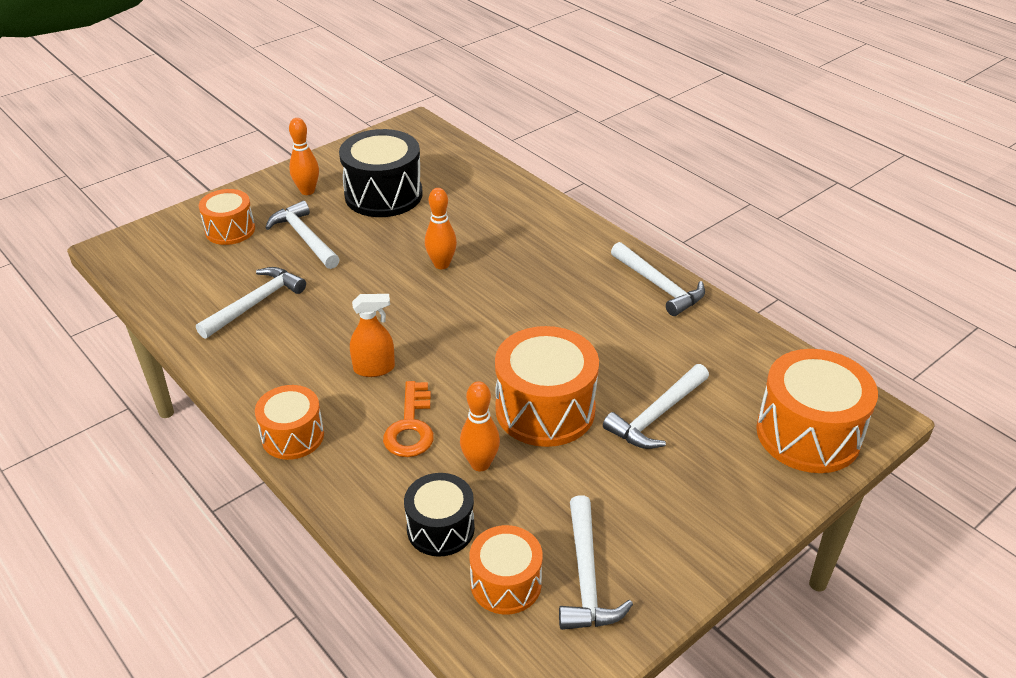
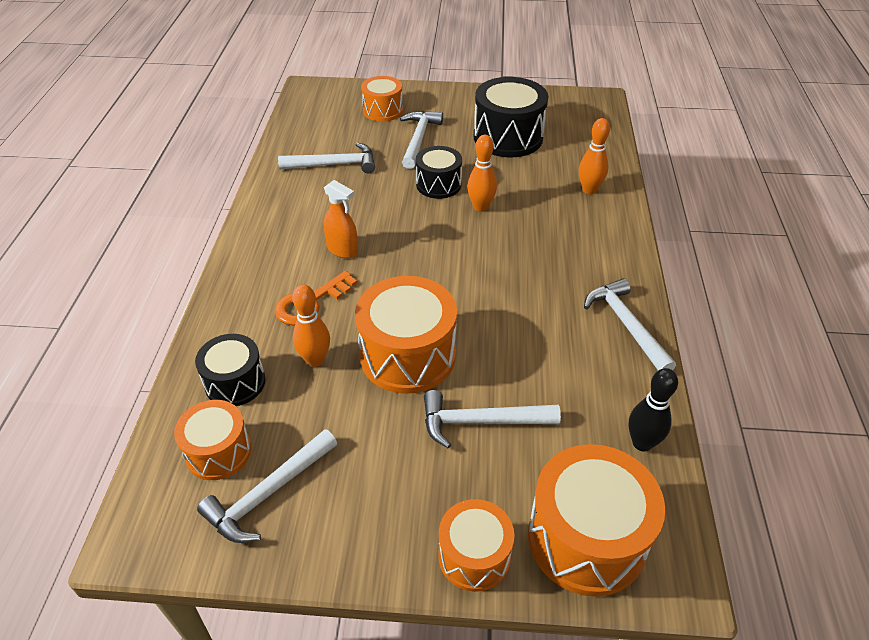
camera: 45 degrees right, 5 degrees up
(293, 436) = (242, 260): orange drum -> orange drum (474, 556)
(307, 191) = (462, 109): orange bowling pin -> orange bowling pin (589, 190)
(380, 266) = (438, 184): none -> black drum
(659, 286) = (626, 325): white hammer -> white hammer turned 150 degrees clockwise
(764, 355) = (642, 443): none -> black bowling pin

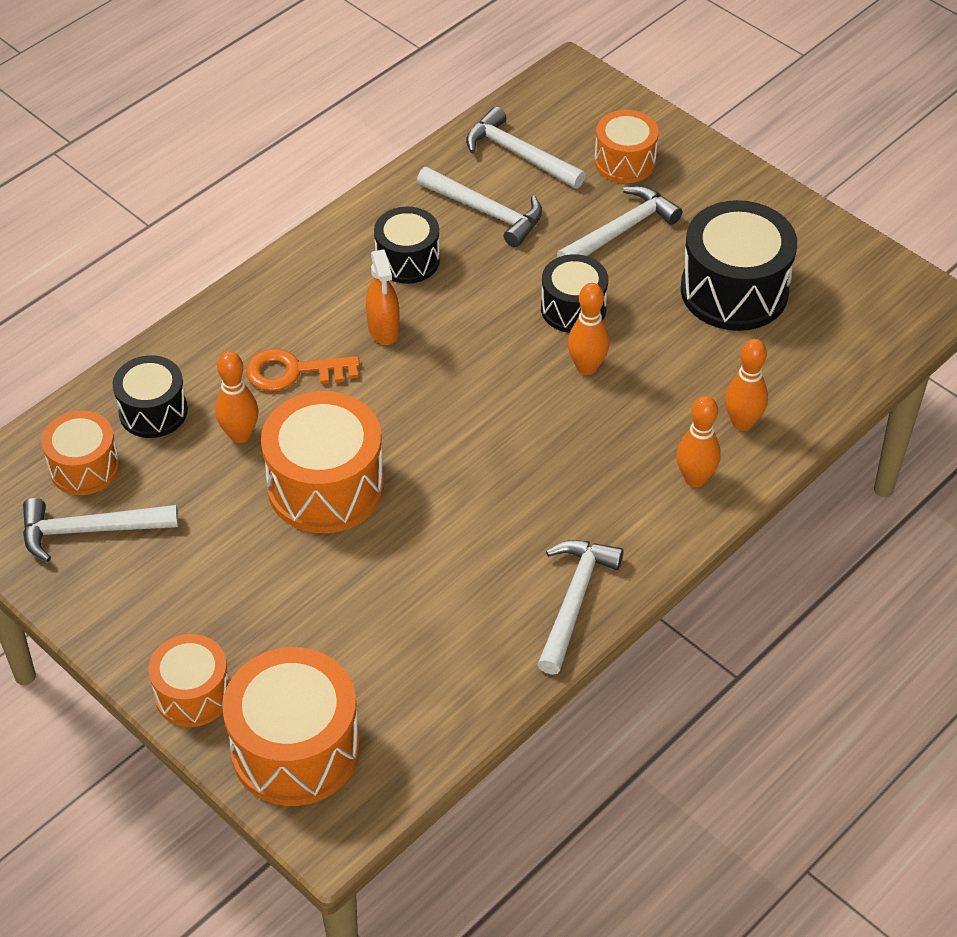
camera: 40 degrees right, 5 degrees up
(315, 208) = (407, 260): none -> black drum
(480, 421) = (321, 593): white hammer -> white hammer (519, 154)
(602, 227) = (695, 479): none -> orange bowling pin
(642, 443) = (441, 714): black bowling pin -> none

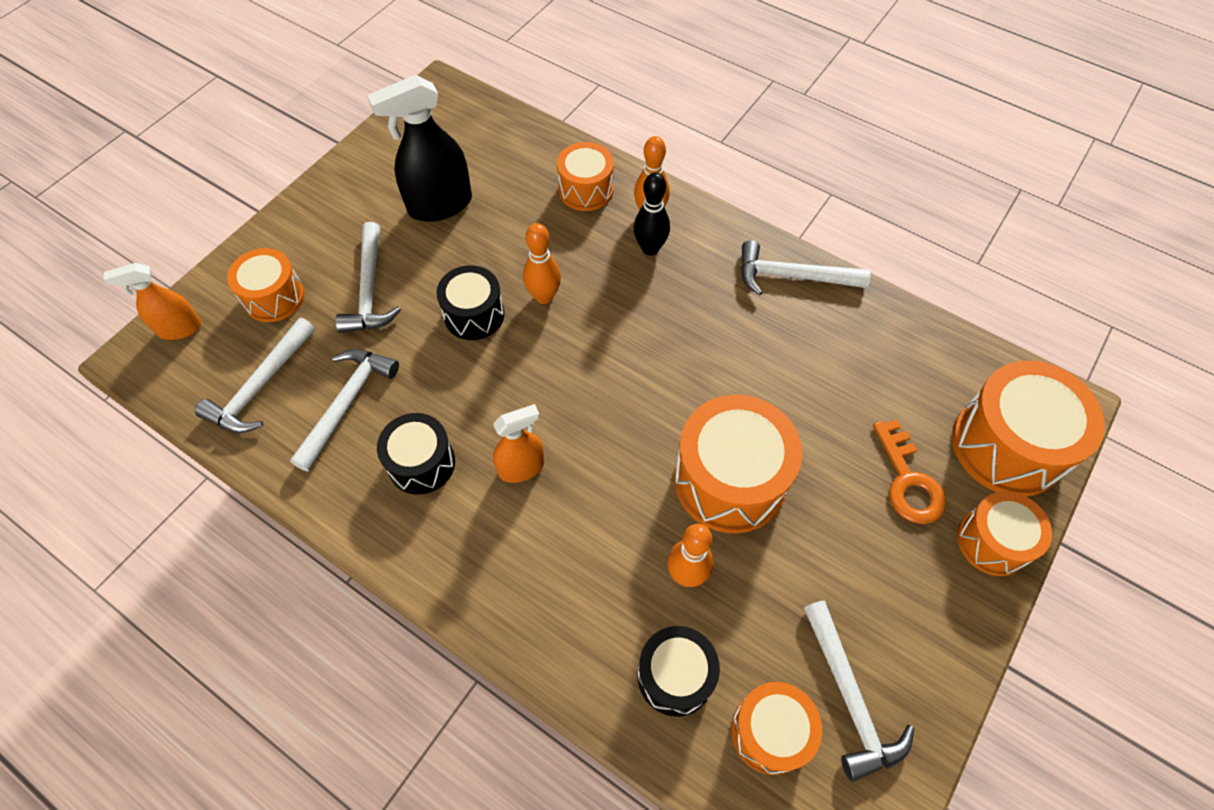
camera: 100 degrees left, 10 degrees up
(293, 372) = (592, 542): orange key -> orange key (908, 481)
(598, 99) = (179, 328): none -> orange spray bottle
(621, 230) = (369, 290): white hammer -> white hammer turned 135 degrees counterclockwise
(640, 470) = (650, 248): none -> black bowling pin
(734, 291) = (440, 205): black drum -> black spray bottle
(742, 423) = (586, 190): orange bowling pin -> orange drum

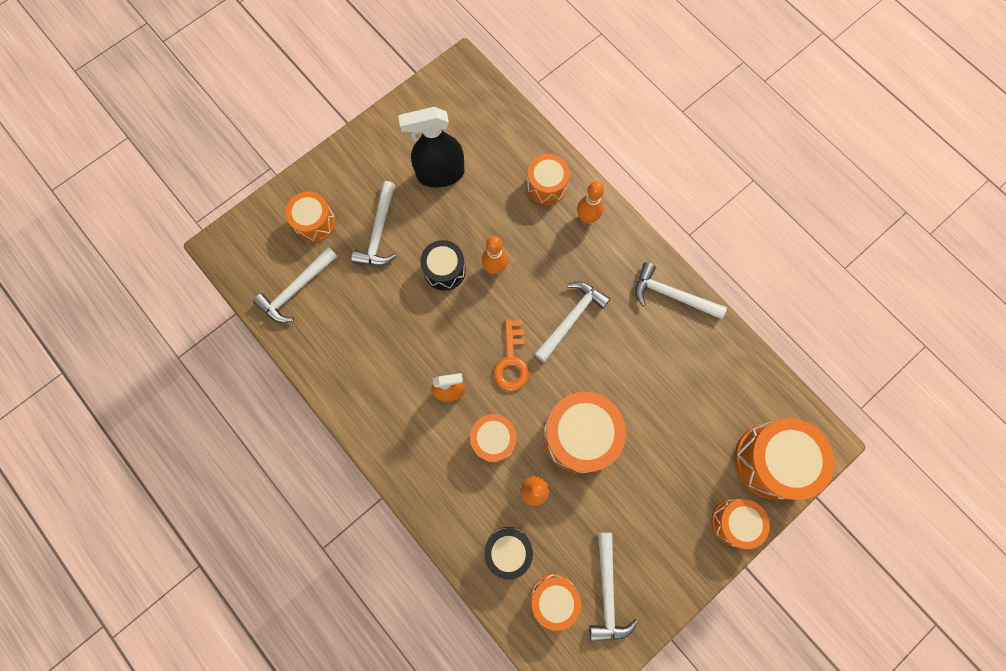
camera: 15 degrees right, 15 degrees up
(179, 328) = (250, 232): orange spray bottle -> none
(347, 403) = (349, 316): white hammer -> white hammer (571, 318)
(421, 463) = (387, 371): black drum -> none
(605, 517) = (493, 439): none -> orange drum
(650, 248) = (578, 247): black bowling pin -> none
(908, 481) = (695, 467): orange key -> orange key (511, 361)

